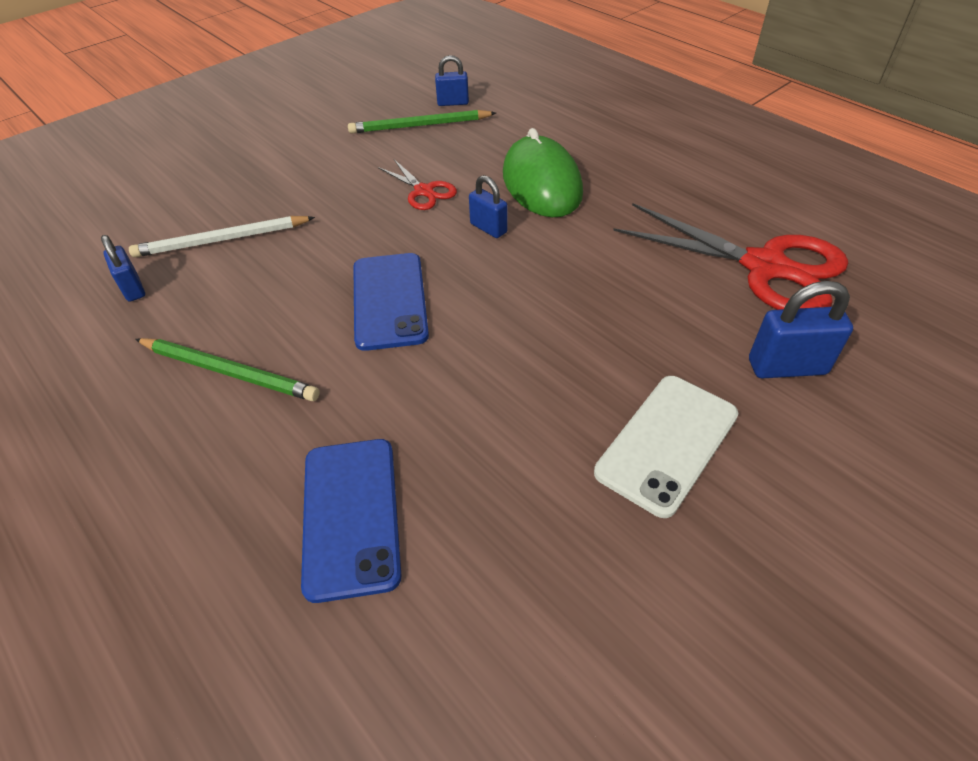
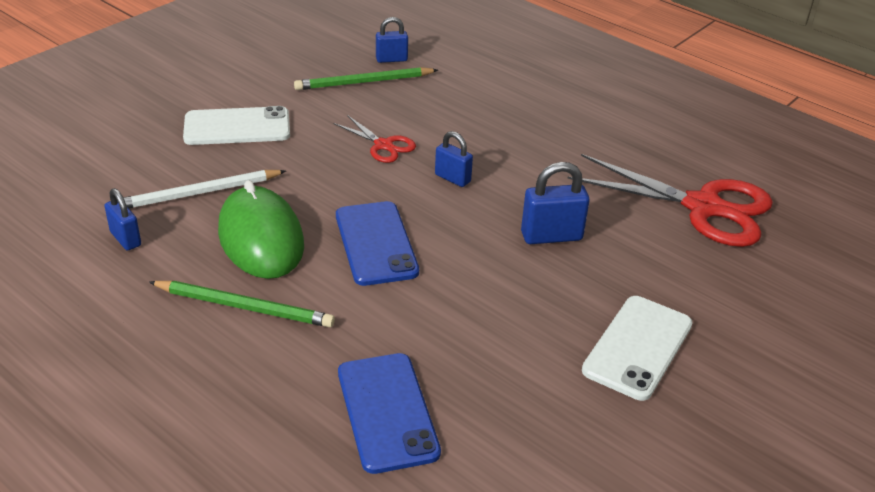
camera: 10 degrees left, 10 degrees down
(282, 170) = (237, 127): none -> white phone
(541, 183) = (494, 137): green mouse -> green mouse (261, 238)
(787, 367) = (728, 286): blue padlock -> blue padlock (551, 236)

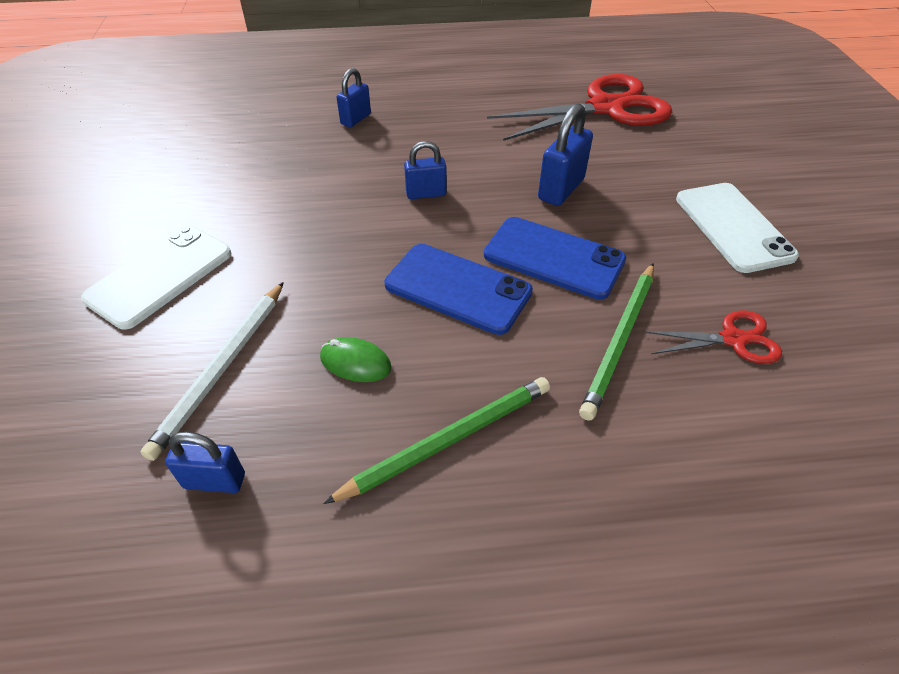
camera: 45 degrees left, 10 degrees up
(261, 238) = (355, 362): green mouse -> green mouse, size x0.45
(364, 82) = (225, 161): green pencil -> green pencil (620, 340)
(383, 145) = (329, 203): red scissors -> red scissors (733, 339)
(387, 412) = (699, 421): blue phone -> blue phone (554, 258)
(391, 59) = (219, 129): blue padlock -> blue padlock (356, 119)

